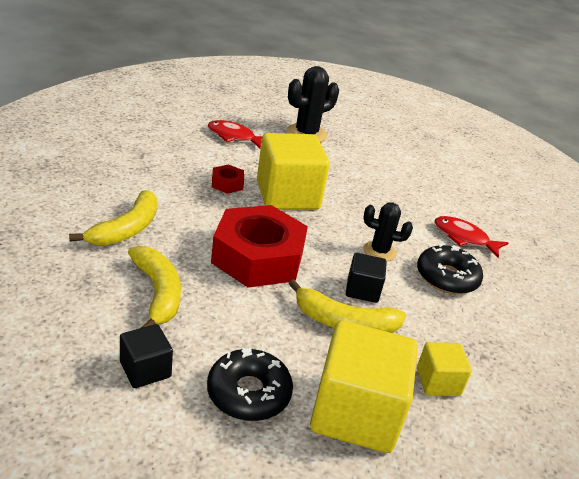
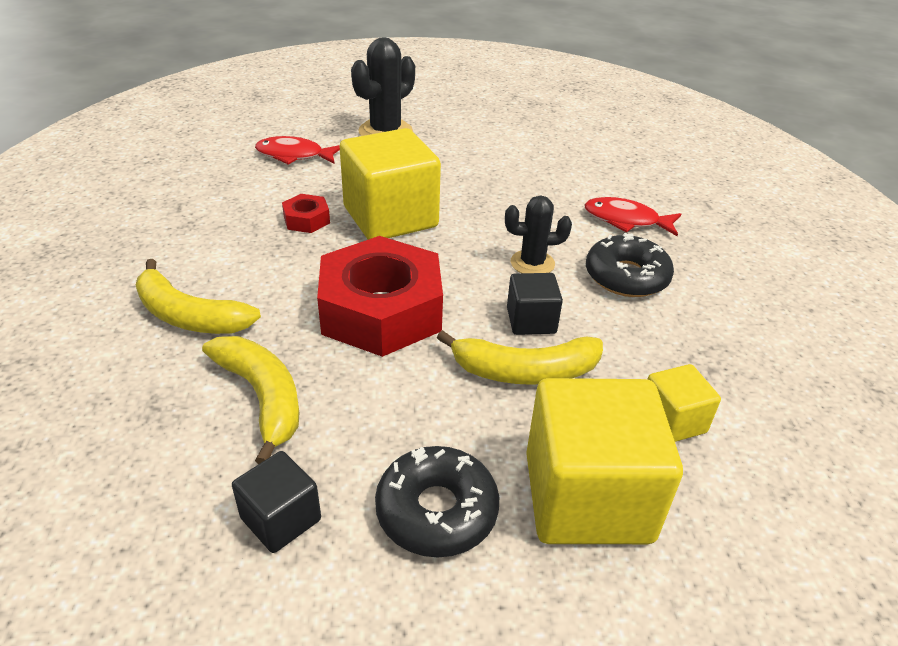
camera: 10 degrees left, 5 degrees up
(127, 229) = (189, 316): yellow banana -> yellow banana turned 105 degrees clockwise

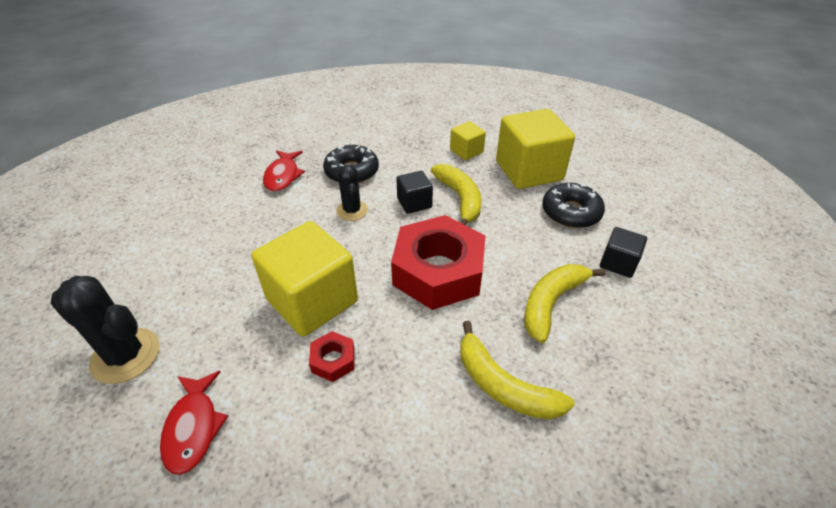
camera: 105 degrees left, 5 degrees up
(189, 316) = (503, 385): yellow banana -> yellow banana turned 120 degrees clockwise

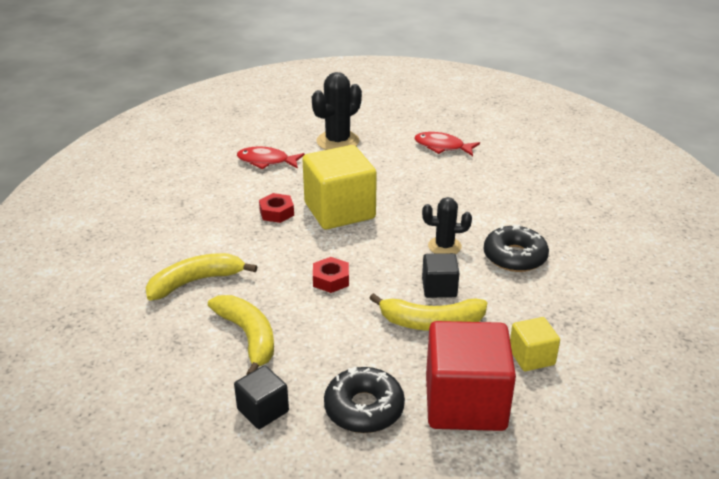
camera: 110 degrees right, 10 degrees down
(283, 176) = (521, 213): red fish -> red fish (442, 147)
(438, 271) = (331, 280): red nut -> red nut, size x0.42
(529, 171) = (465, 403): yellow cube -> red cube

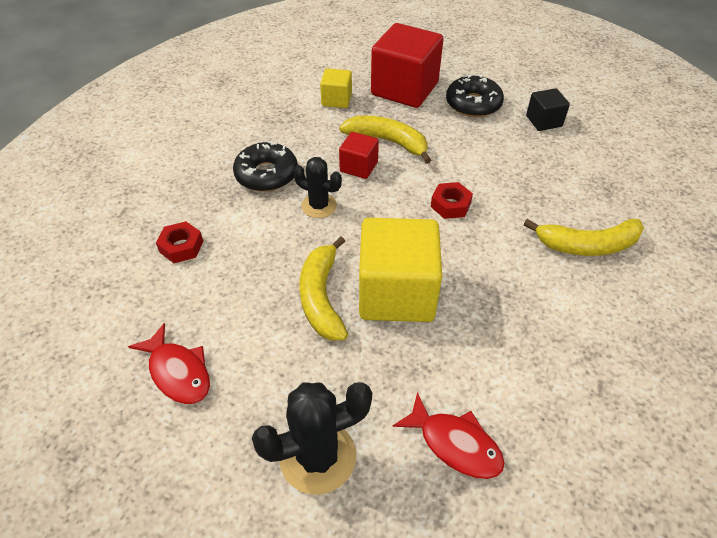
camera: 155 degrees left, 15 degrees up
(248, 337) = (543, 174): yellow banana -> yellow banana (321, 297)
(276, 212) = (474, 318): red nut -> red nut (181, 246)
(439, 288) = (359, 167): black cube -> red cube

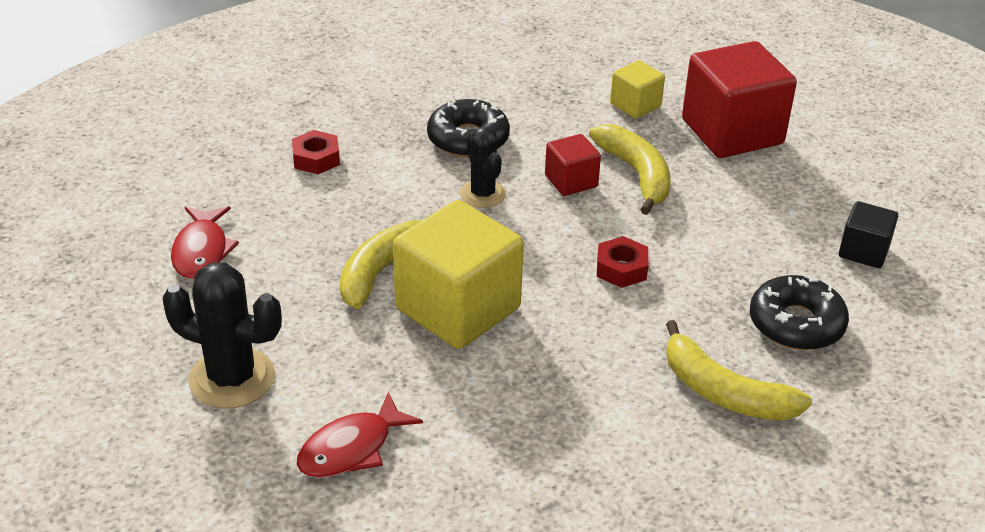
camera: 40 degrees right, 10 degrees down
(455, 444) = (351, 448): red fish -> red fish turned 60 degrees clockwise
(473, 104) = (797, 188): black donut -> black donut (796, 324)

